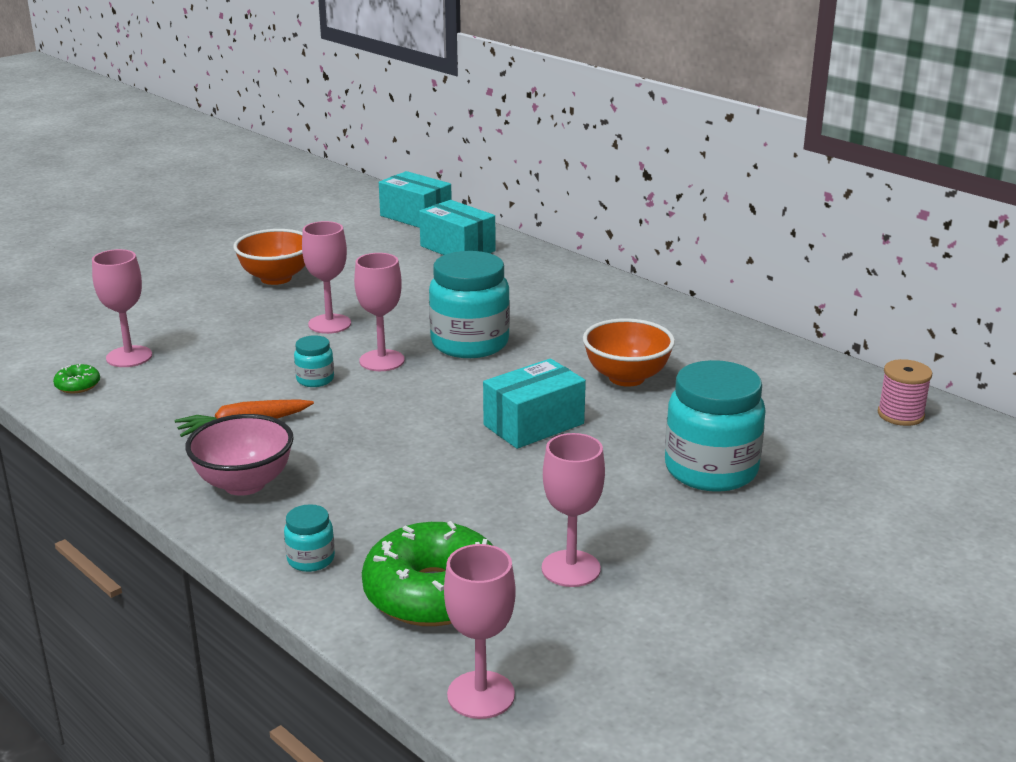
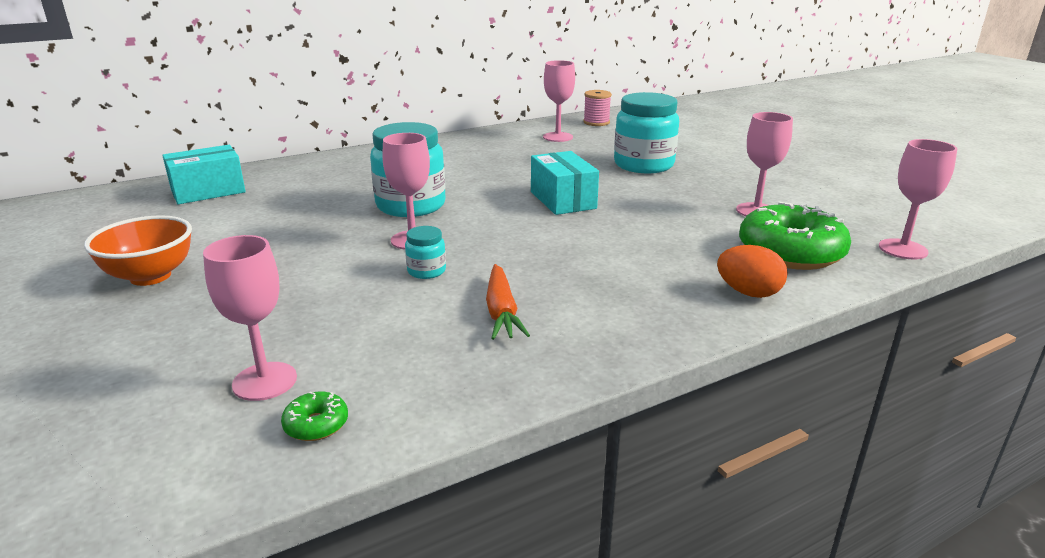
camera: 75 degrees left, 0 degrees up
(244, 484) = (618, 316): pink bowl -> none
(311, 559) = (748, 293): turquoise jar -> orange egg
(329, 324) = (308, 256): pink goblet -> pink goblet (558, 137)
(416, 217) = (99, 200): turquoise box -> none
(626, 378) = (510, 168): orange bowl -> none

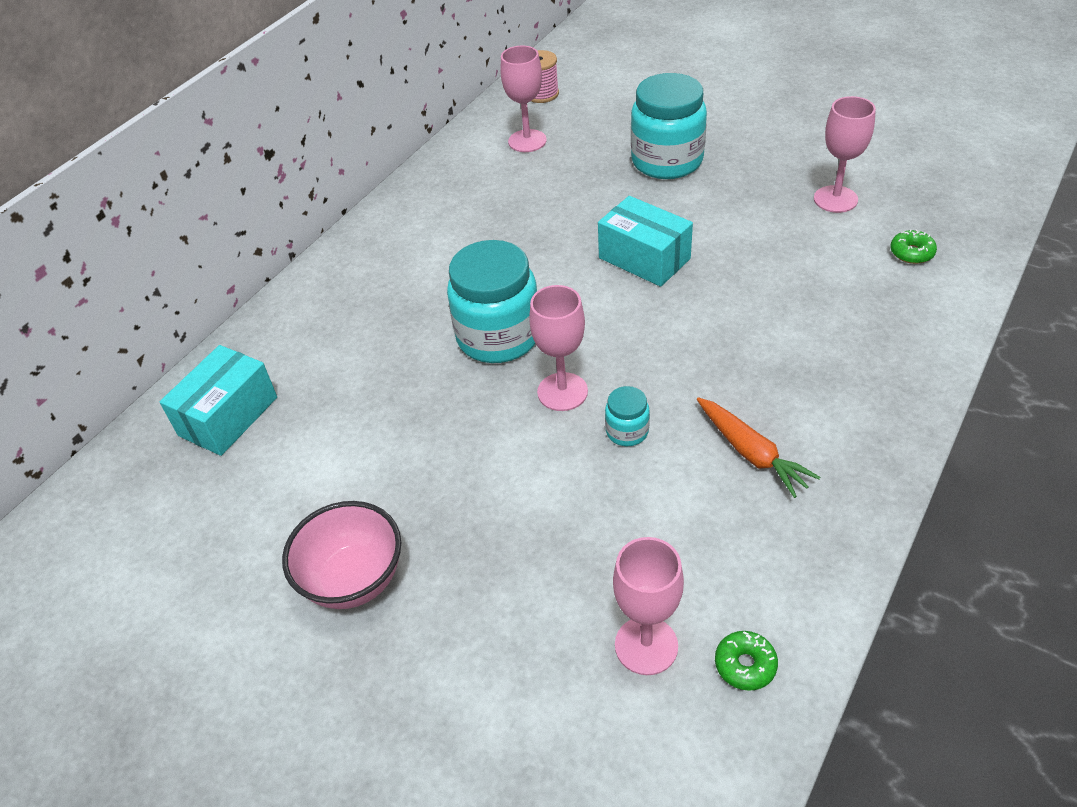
camera: 25 degrees left, 20 degrees up
(150, 276) = (354, 580): orange bowl -> pink bowl
(748, 293) = (923, 327): orange egg -> none
(790, 252) = (911, 253): green donut -> green donut, size x0.41
(903, 249) = (992, 207): pink goblet -> none

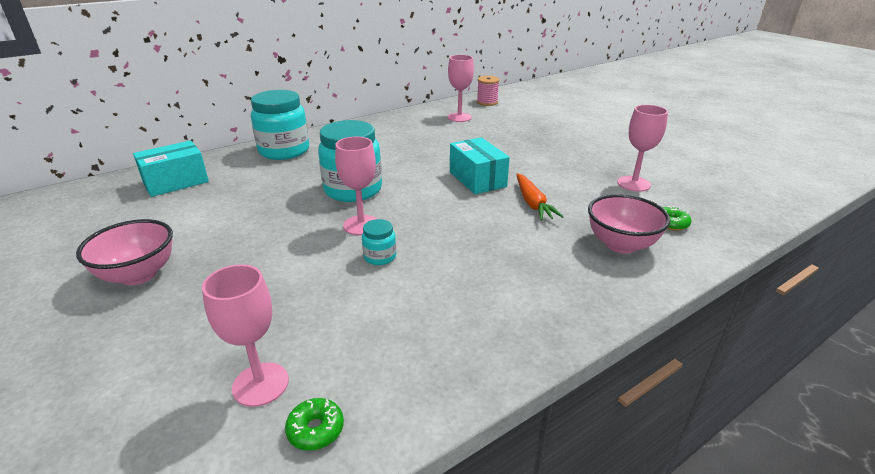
camera: 20 degrees right, 15 degrees down
(667, 161) = (534, 142): turquoise jar -> turquoise jar (284, 151)
(751, 453) = (452, 296): orange carrot -> orange carrot (533, 203)
(878, 306) = (621, 244): none -> pink bowl

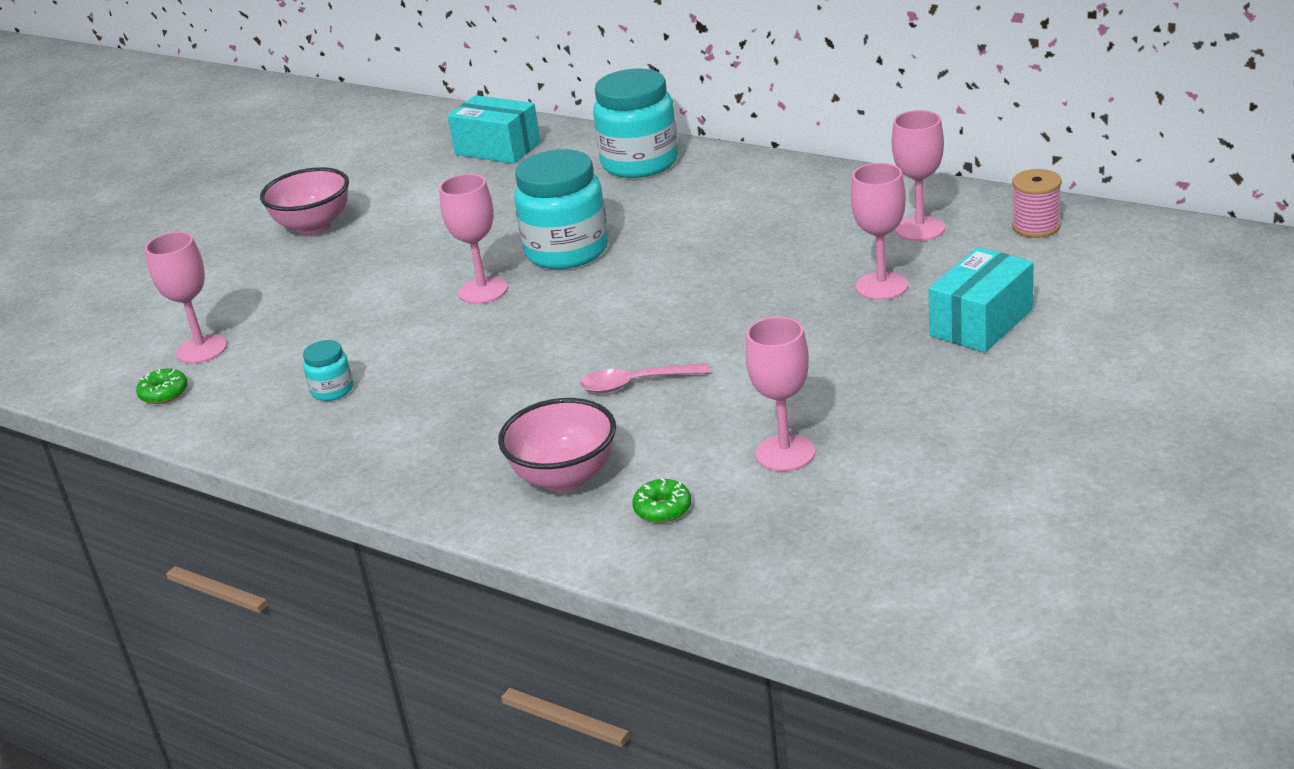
camera: 70 degrees right, 0 degrees up
(380, 257) = (422, 327): turquoise jar -> turquoise jar (332, 390)
(477, 179) = (677, 321): turquoise box -> turquoise box (981, 323)
(500, 134) = (881, 286): none -> pink goblet
(533, 203) = (635, 383): orange carrot -> pink spoon

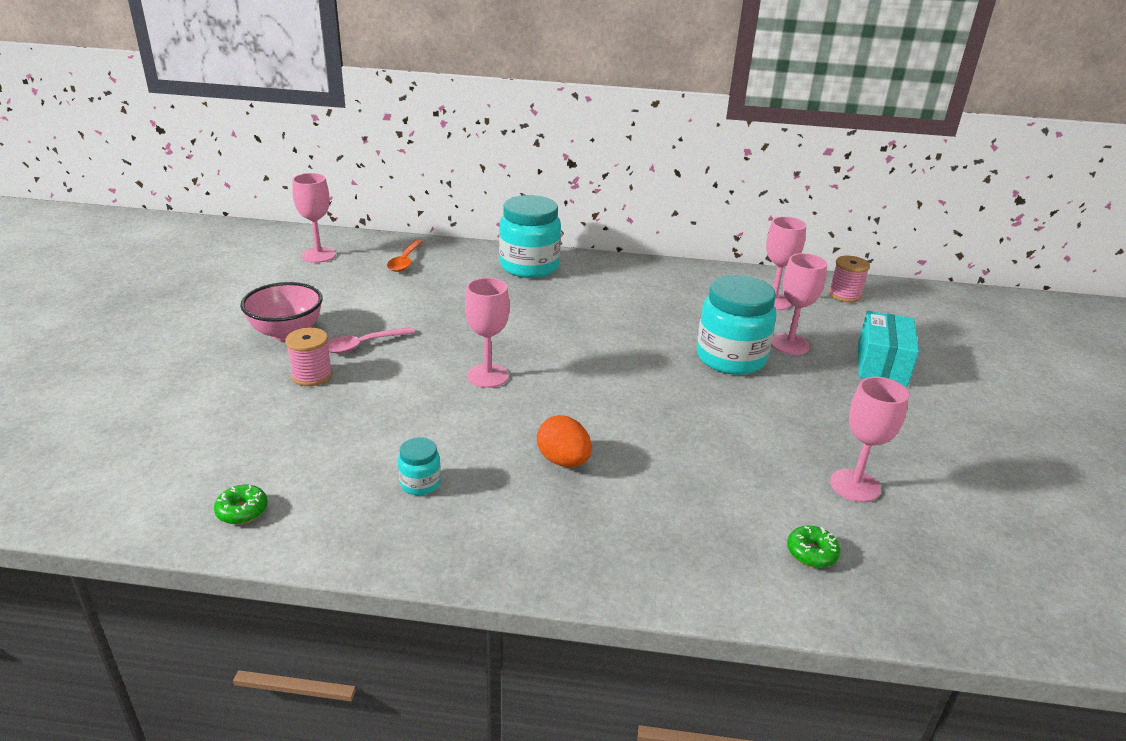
camera: 30 degrees left, 0 degrees up
(201, 349) = (253, 459): pink goblet -> pink goblet (319, 255)
(307, 274) = (312, 375): none -> pink spool
(487, 387) = (563, 461): none -> orange egg
(498, 148) = (405, 261): turquoise box -> orange spoon
(565, 477) = (704, 537): pink bowl -> none
(567, 251) = (531, 337): turquoise jar -> turquoise jar (730, 358)
(635, 383) = (685, 442): pink spoon -> pink spoon (362, 345)

